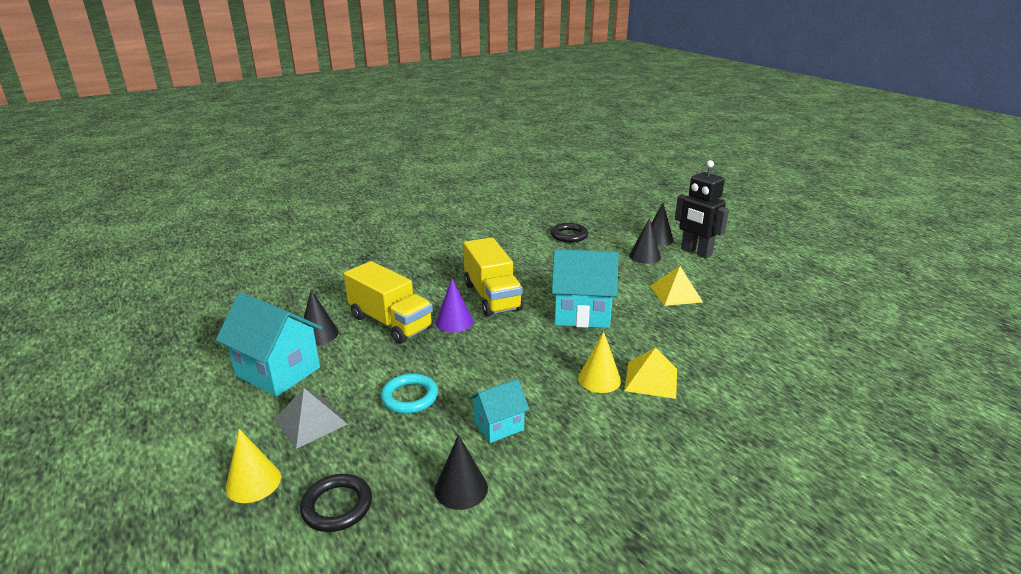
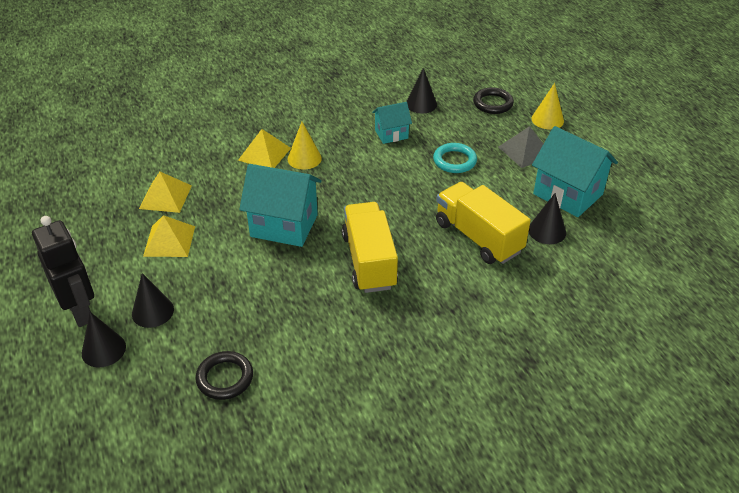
camera: 170 degrees left, 15 degrees up
(454, 322) = (414, 230): purple cone -> none
(717, 325) = (165, 197): none -> yellow pyramid

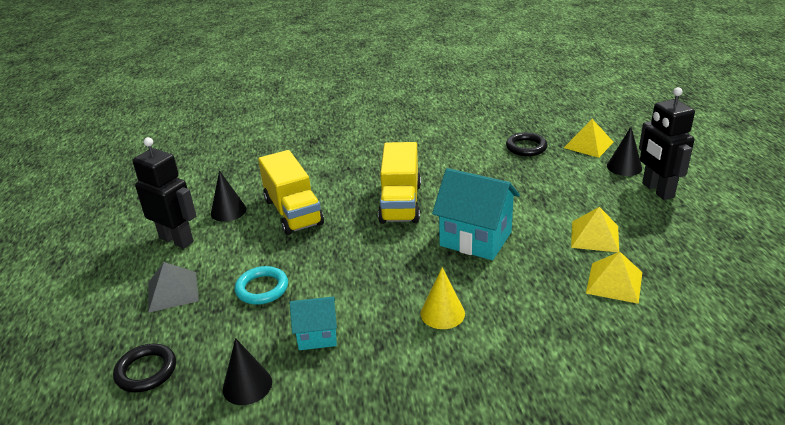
camera: 165 degrees left, 10 degrees down
(152, 311) = (592, 185): black cone -> none
(264, 154) = (494, 326): yellow pyramid -> yellow pyramid (588, 145)
(547, 119) = (102, 333): yellow cone -> none
(568, 194) = (177, 240): turquoise house -> black robot

